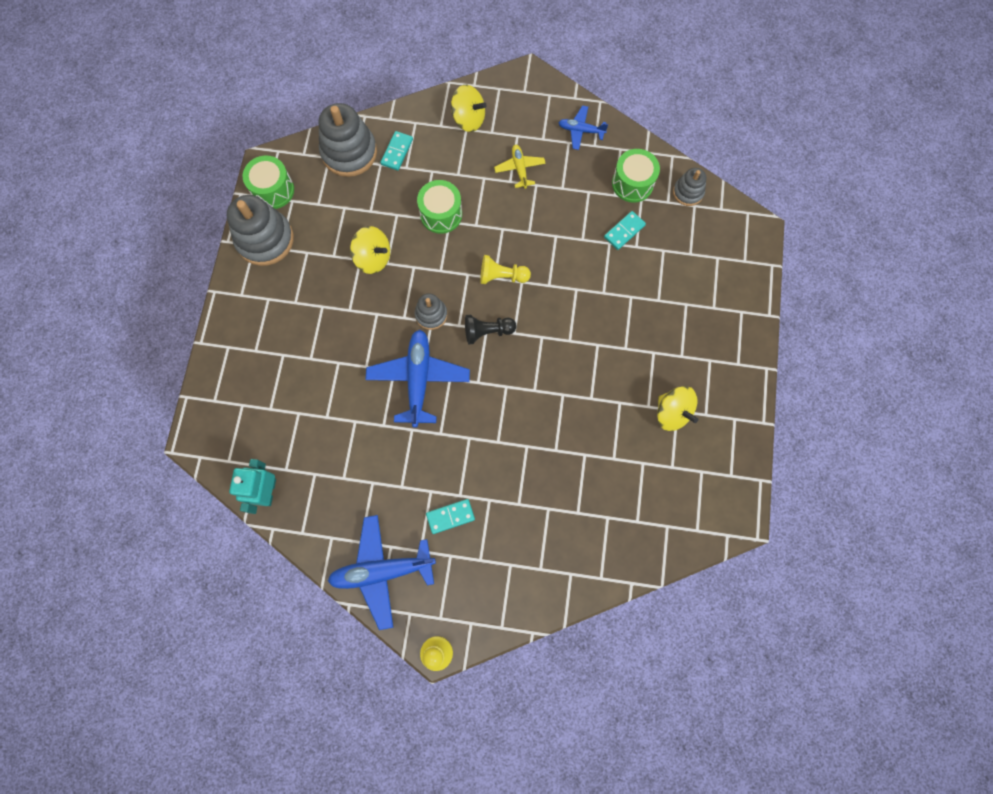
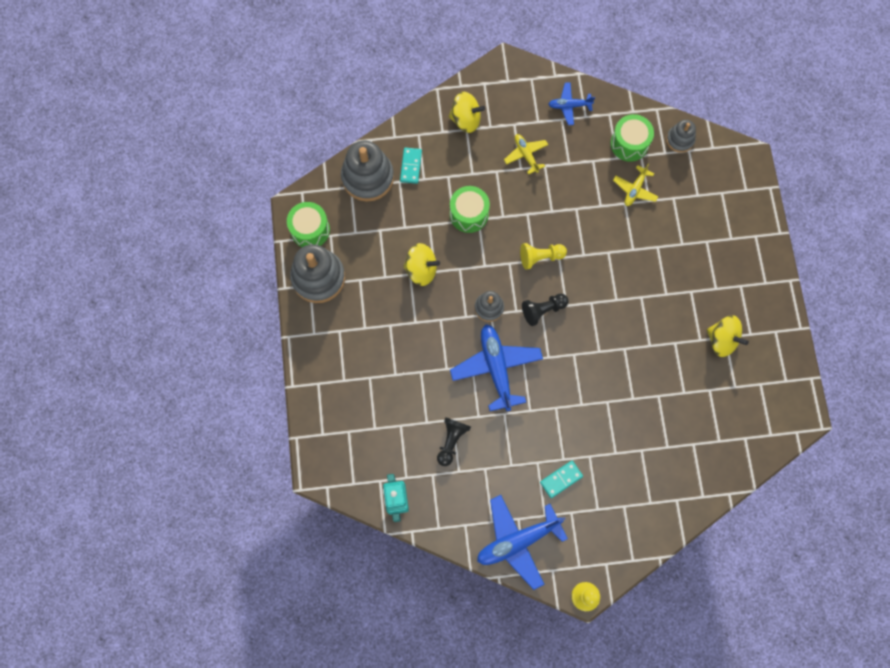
camera: 15 degrees left, 0 degrees up
(346, 443) = (451, 441): none -> black pawn
(624, 231) = (635, 189): turquoise domino -> yellow plane

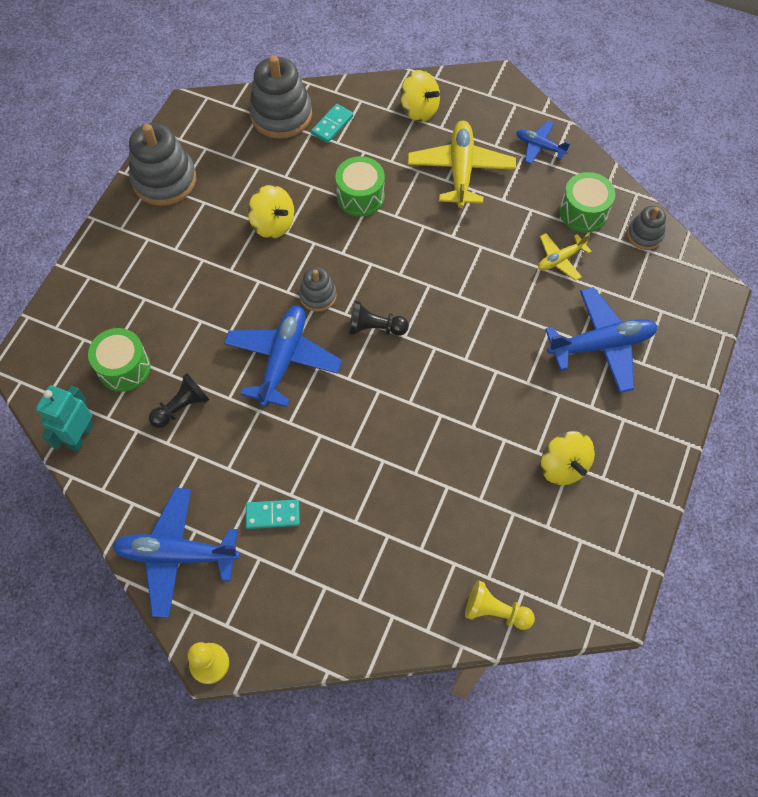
camera: 30 degrees right, 10 degrees down
(310, 230) = (189, 134): green drum -> green drum (124, 368)
(526, 155) = (460, 170): yellow plane -> yellow plane, size x1.85
(540, 257) = (408, 274): yellow pawn -> yellow pawn (495, 611)
(697, 240) = (601, 345): none -> blue plane

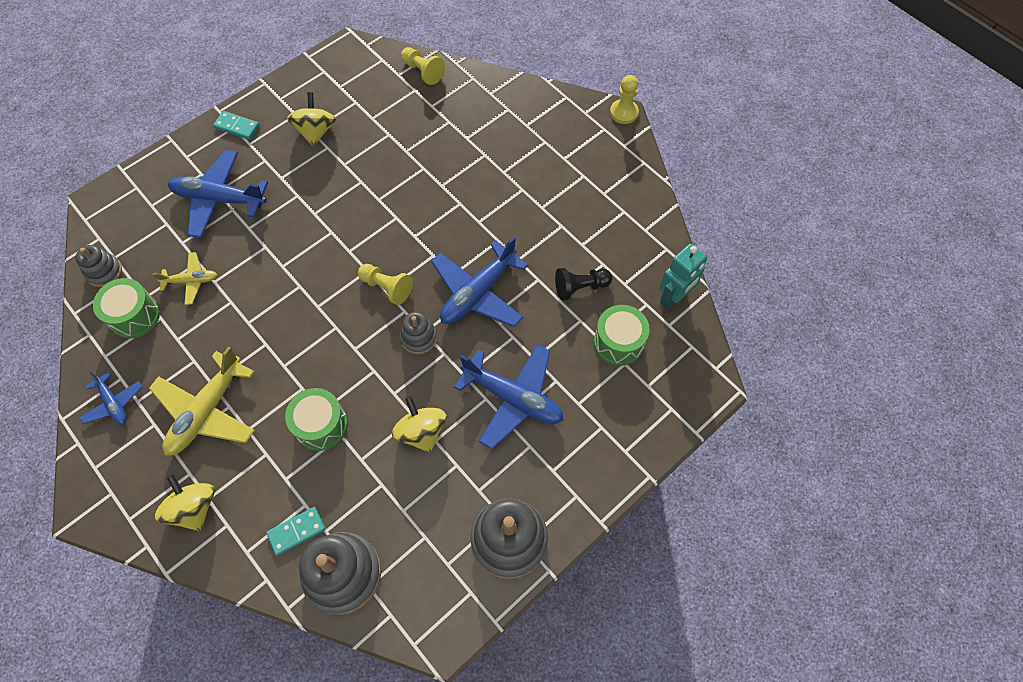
camera: 155 degrees left, 0 degrees up
(177, 554) = (622, 183): blue plane -> blue plane (513, 398)
(272, 515) = (542, 181): turquoise domino -> turquoise domino (237, 127)
(375, 328) = (387, 287): black pawn -> yellow pawn

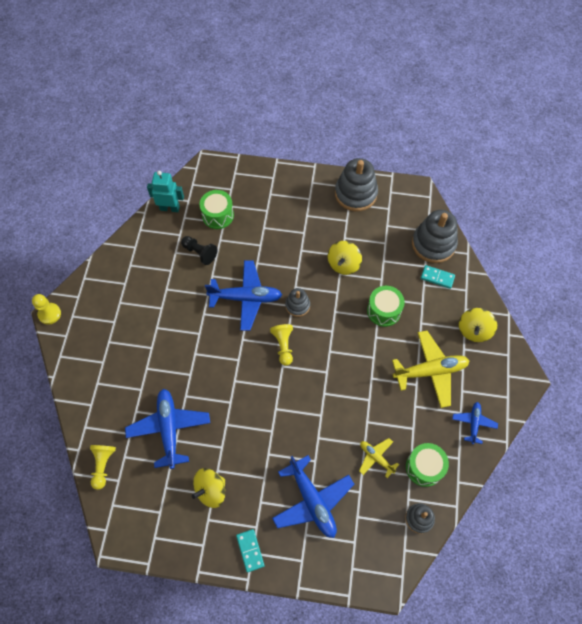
camera: 130 degrees left, 0 degrees up
(513, 398) = (290, 239): blue plane -> blue plane (169, 429)

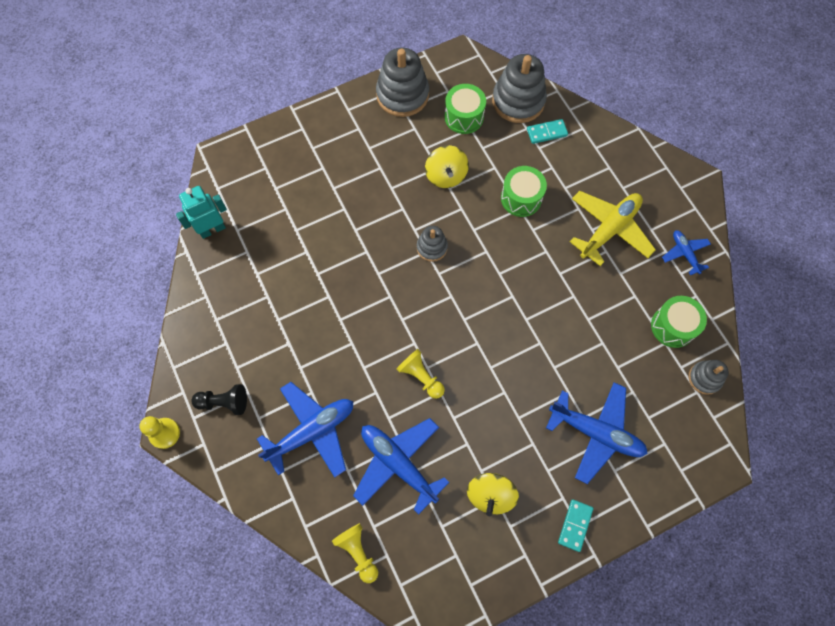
camera: 35 degrees left, 5 degrees up
(200, 253) = (285, 257): black pawn -> black pawn (224, 402)
(218, 215) = (273, 205): green drum -> green drum (464, 117)
(245, 298) = (372, 274): blue plane -> blue plane (312, 431)
(250, 550) = (575, 525): turquoise domino -> turquoise domino turned 75 degrees clockwise
(283, 346) = (449, 298): yellow pawn -> yellow pawn (421, 377)
(376, 458) = (623, 348): yellow plane -> none
(474, 330) = (619, 163): yellow spinning top -> none

